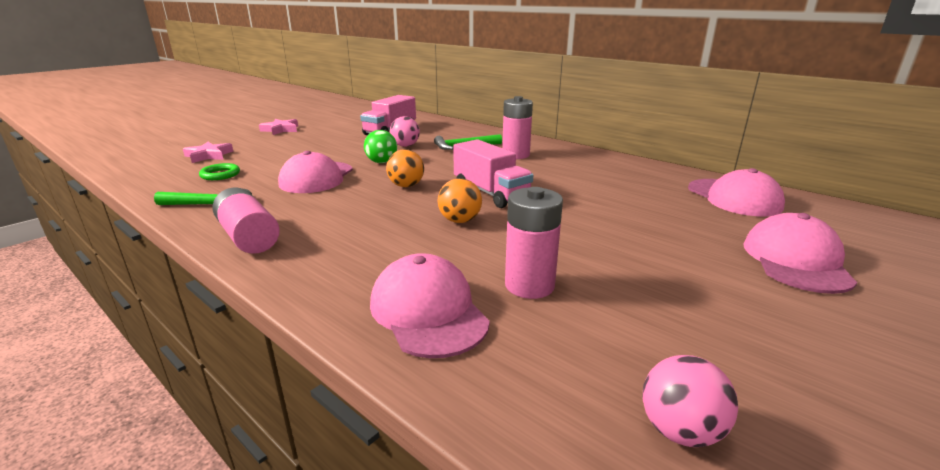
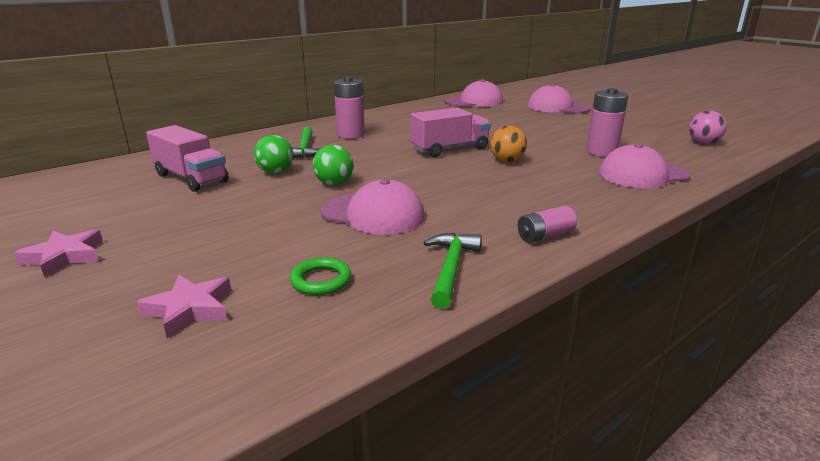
camera: 80 degrees left, 0 degrees up
(248, 237) = (545, 236): pink battery -> pink battery, size x0.63
(405, 146) = (275, 172): pink ball -> green ball
(406, 186) = (419, 175): orange ball -> none

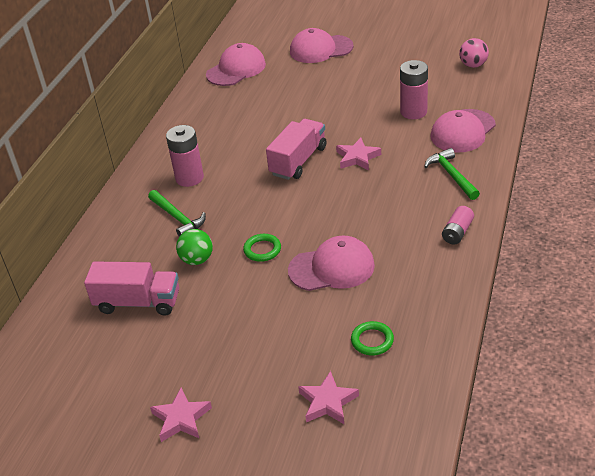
camera: 30 degrees left, 15 degrees up
(334, 183) = (262, 250): green ball -> green ring
(450, 268) = (432, 290): green hammer -> green hammer (451, 175)
(506, 161) = (357, 157): orange ball -> pink star

